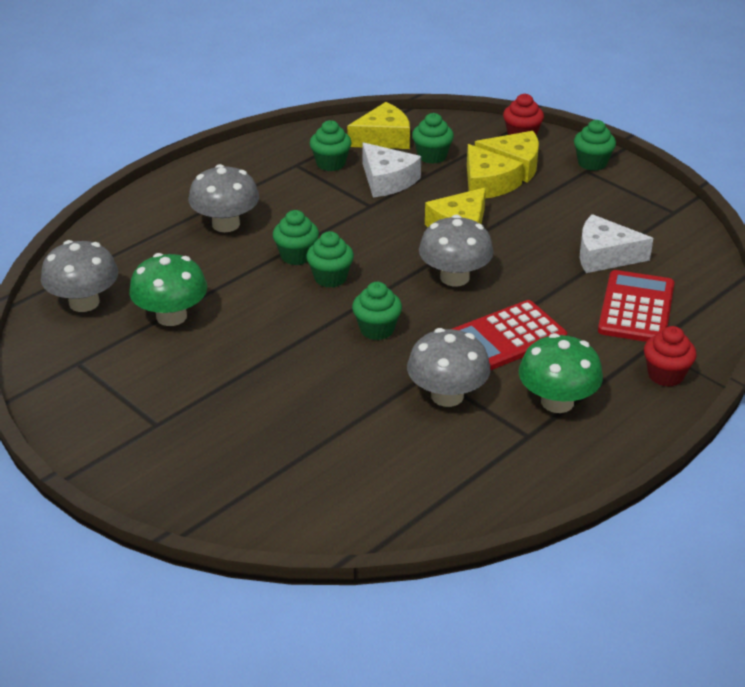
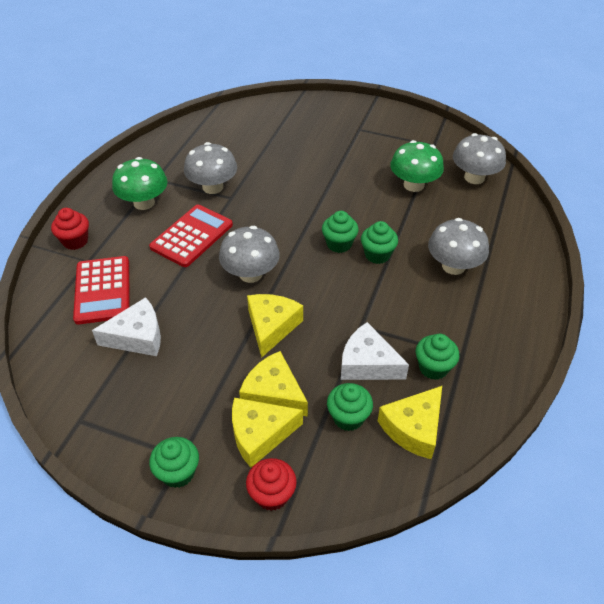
camera: 155 degrees right, 10 degrees up
(377, 329) = (280, 215): green cupcake -> none

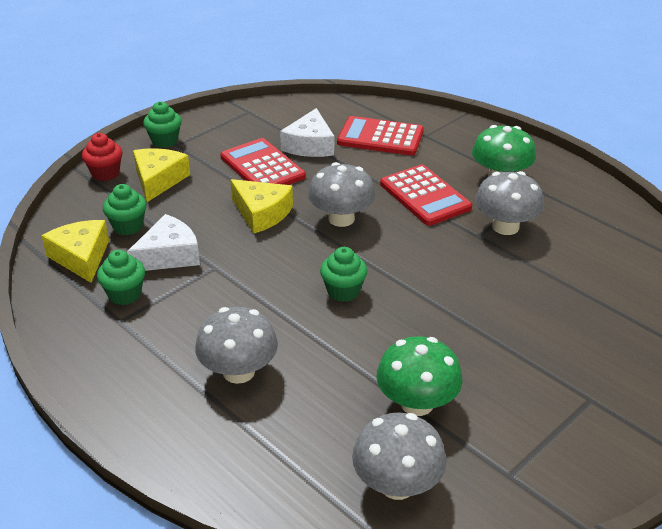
camera: 115 degrees right, 10 degrees down
(75, 241) = (459, 132): red cupcake -> none
(195, 357) = (262, 167): none -> red calculator
(274, 394) = (188, 196): yellow cheese -> none
(377, 255) = (304, 315): green cupcake -> none

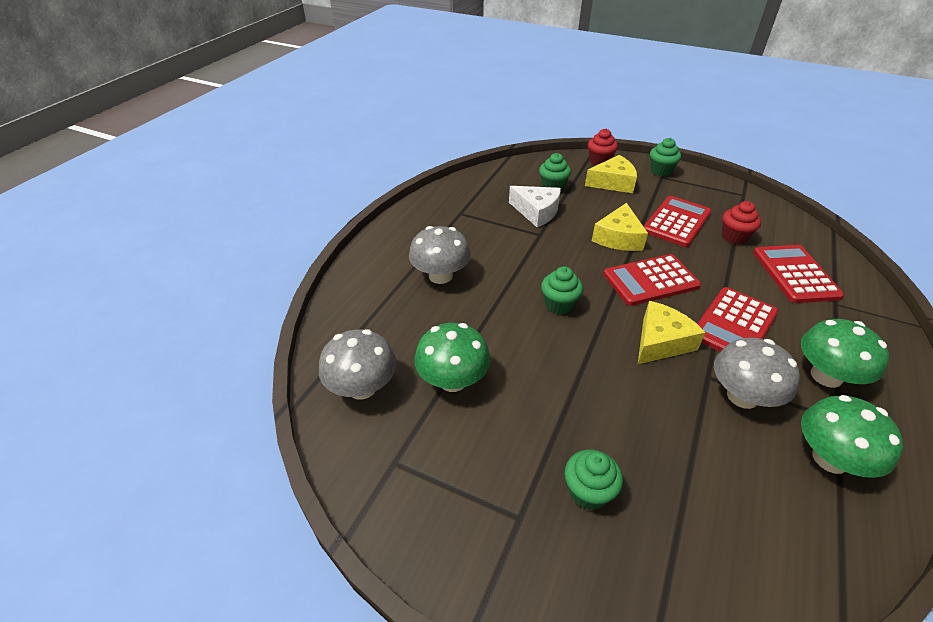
camera: 70 degrees right, 5 degrees up
(81, 257) = (508, 180): yellow cheese -> yellow cheese (661, 342)
(125, 294) = (485, 207): green cupcake -> green cupcake (588, 492)
(310, 145) = (734, 237): white cheese -> red cupcake
(341, 218) = (650, 280): grey mushroom -> red calculator
(576, 213) = (830, 458): none -> green mushroom

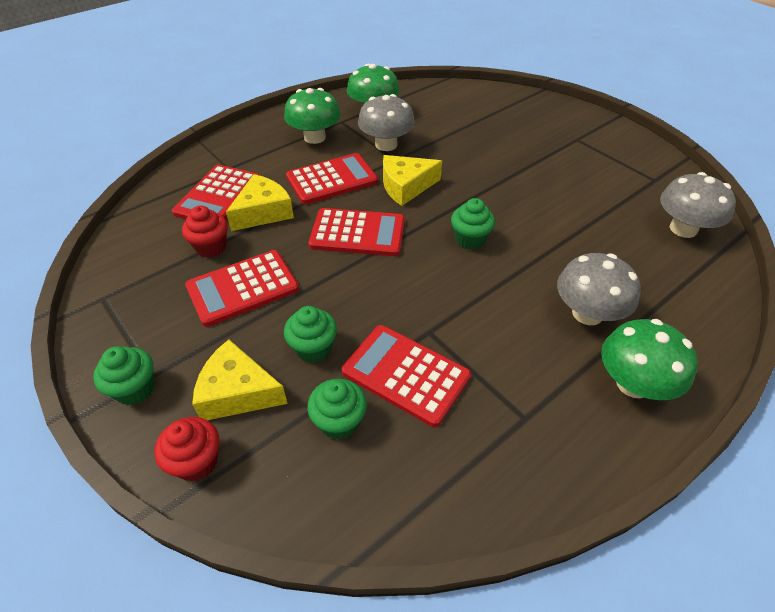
camera: 155 degrees left, 5 degrees up
(453, 380) = (600, 211): green mushroom -> green mushroom (633, 383)
(536, 212) = (405, 374): white cheese -> red calculator
(588, 492) = (529, 137): green cupcake -> green cupcake (313, 348)
(618, 238) = (337, 291): yellow cheese -> yellow cheese (263, 212)

